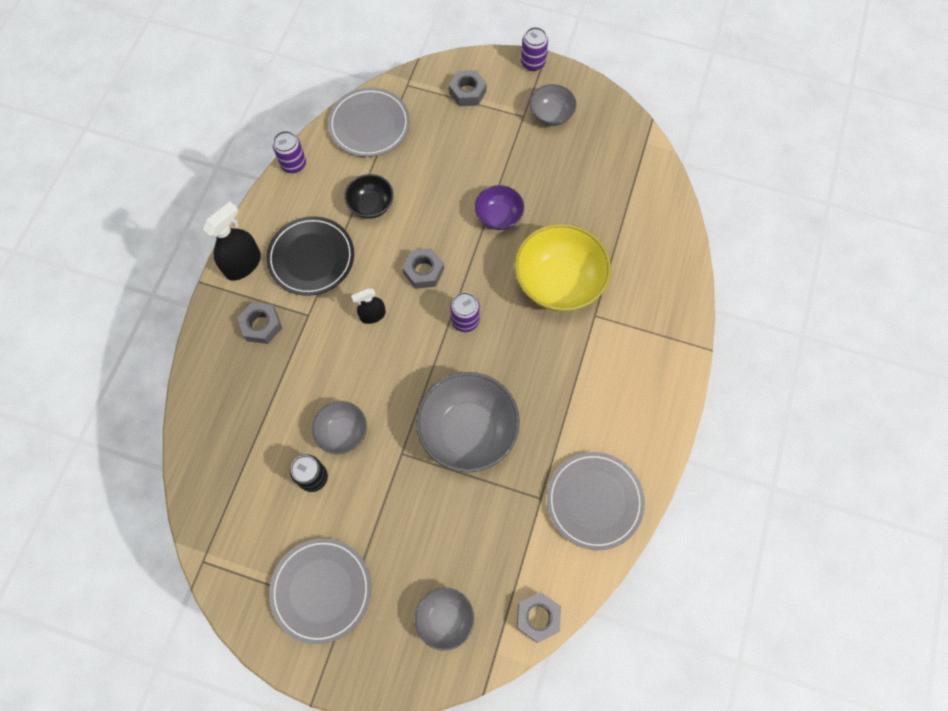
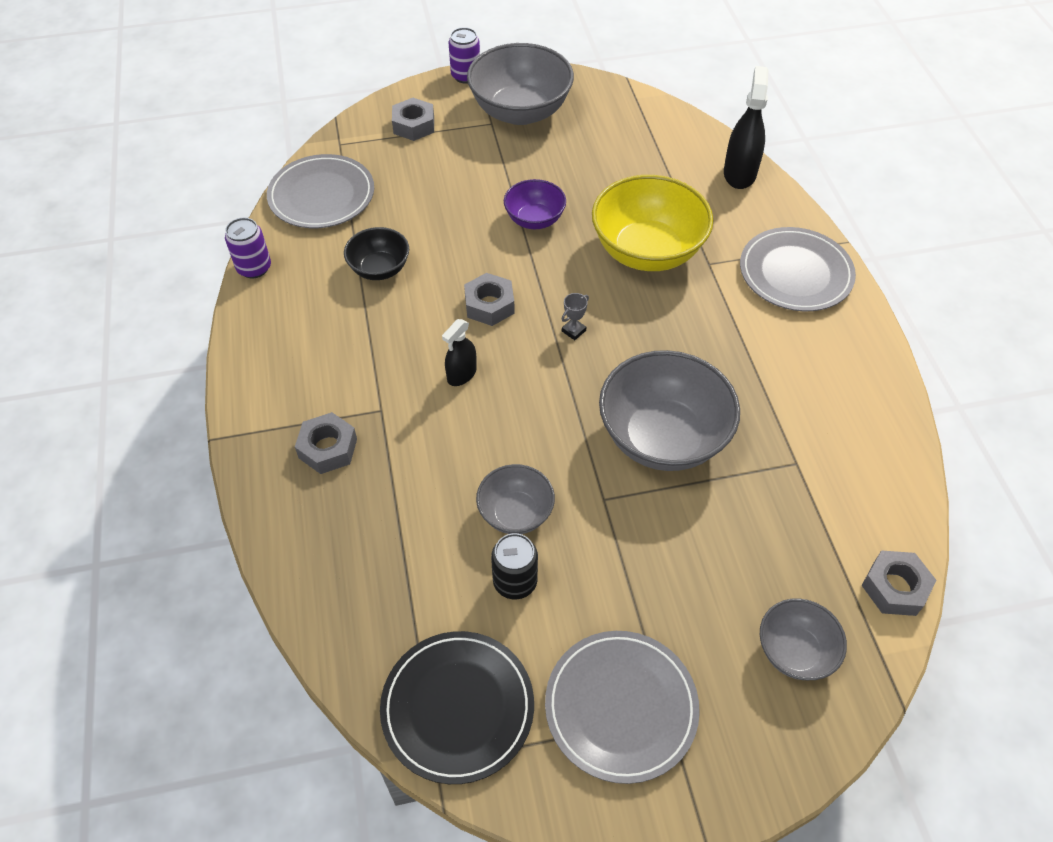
camera: 30 degrees left, 15 degrees down
(243, 264) = (258, 395): black spray bottle -> black spray bottle (739, 173)
(311, 258) = (343, 350): black plate -> black plate (457, 708)
(465, 320) = (573, 331): purple can -> grey trophy
(551, 115) = (520, 111): grey bowl -> grey bowl, size x1.85
(594, 501) = (854, 436): grey plate -> grey plate (795, 273)

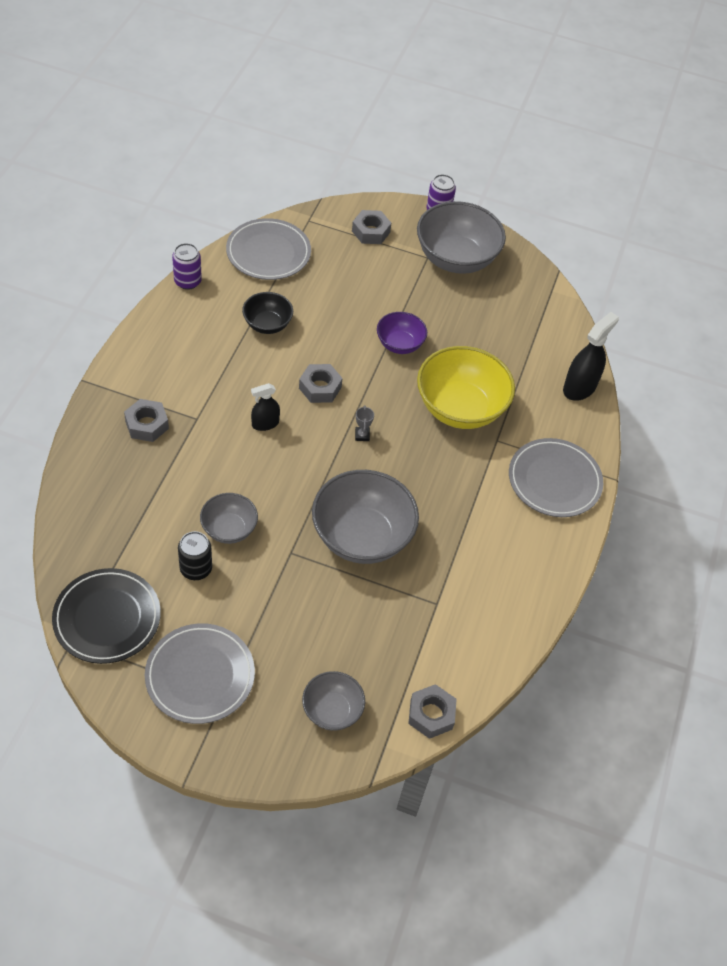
camera: 25 degrees right, 0 degrees up
(573, 331) = (362, 435): grey trophy -> grey trophy turned 75 degrees counterclockwise

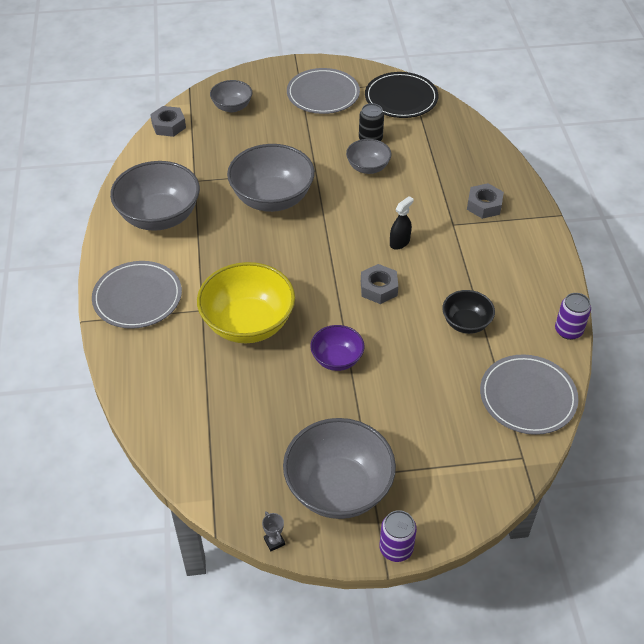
camera: 160 degrees right, 5 degrees down
(362, 435) = (318, 266): grey trophy -> grey trophy (274, 541)
(371, 232) = (450, 477): grey nut -> none
(497, 570) = (159, 216): none -> grey bowl
(579, 387) = (142, 394): black spray bottle -> none

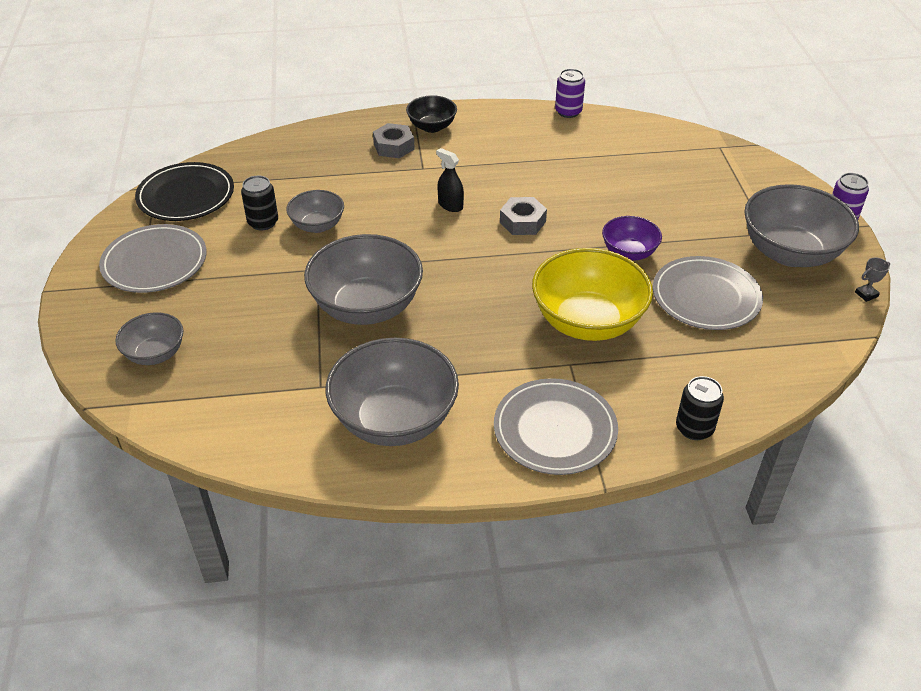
camera: 90 degrees left, 5 degrees down
(126, 379) = (694, 428): none -> black can
(168, 126) = (182, 426): grey nut -> none
(466, 323) = (566, 167): black bowl -> black bowl (432, 127)
(527, 397) = (652, 139): grey plate -> grey plate (706, 297)

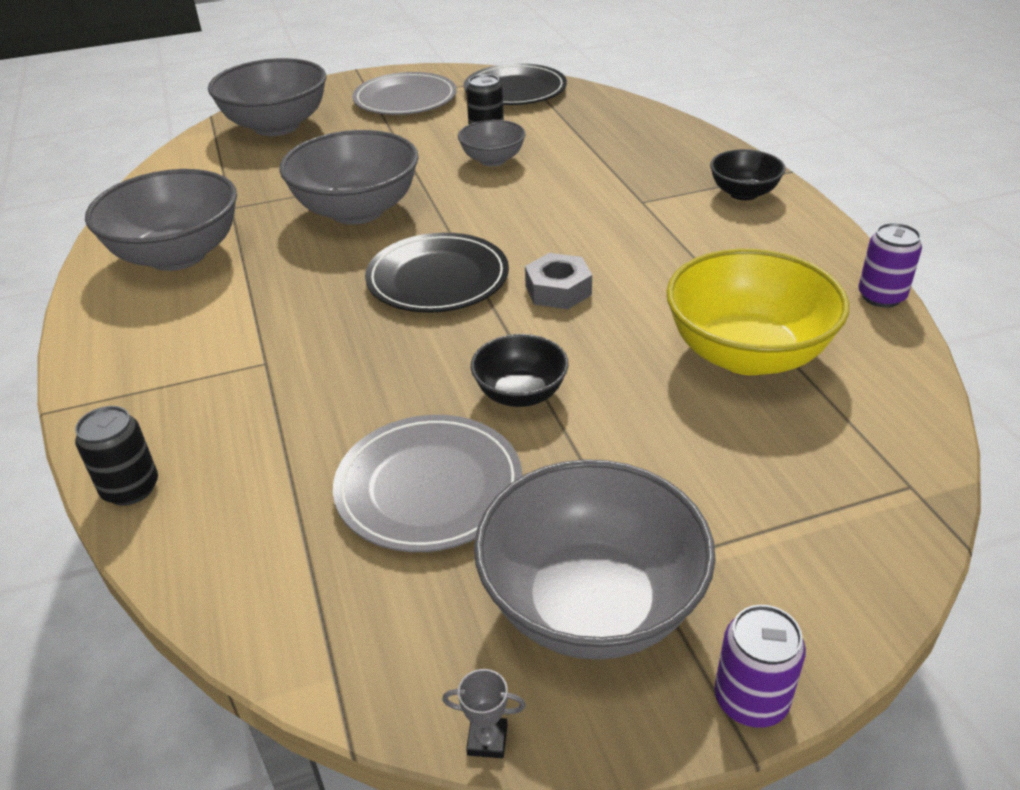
camera: 80 degrees right, 5 degrees down
(155, 354) = (276, 126): grey bowl -> grey bowl, size x1.85
(394, 146) = (678, 176): grey nut -> none
(450, 205) = (570, 232): black spray bottle -> none
(489, 273) = (437, 278): none -> black plate
(555, 430) = (147, 363): grey plate -> none
(587, 322) = (350, 369): yellow bowl -> yellow bowl (747, 354)
(629, 253) = (520, 394): purple bowl -> black bowl
(866, 294) = (487, 740): grey trophy -> grey trophy turned 45 degrees counterclockwise

